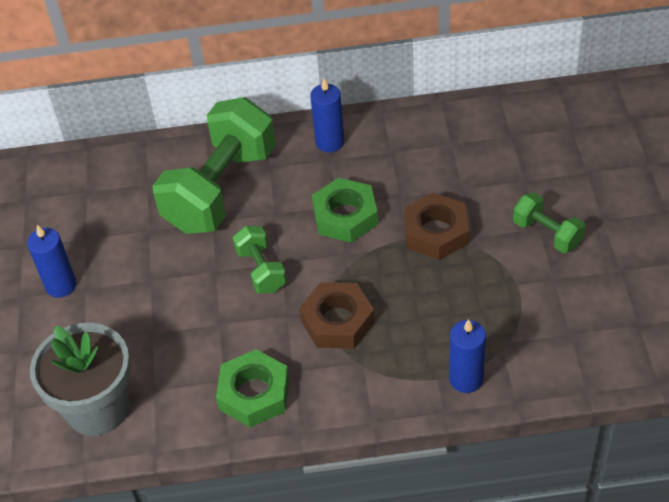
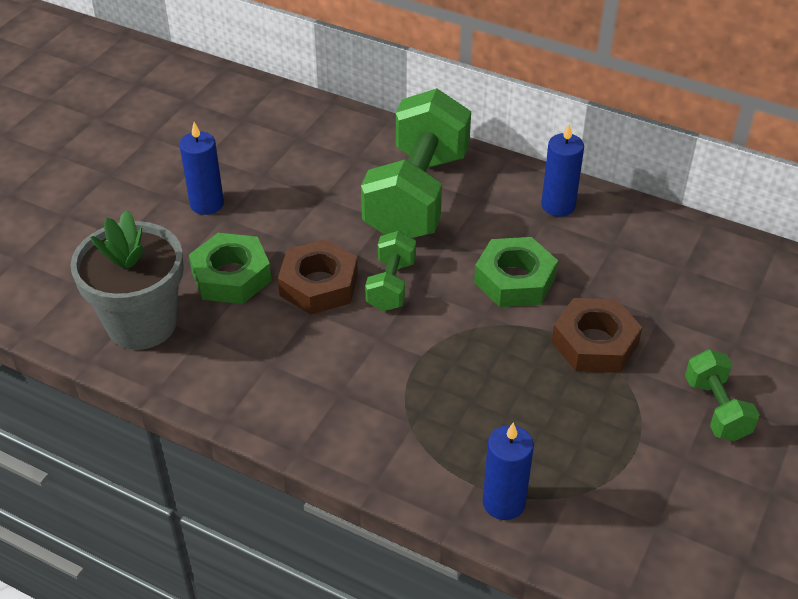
camera: 30 degrees right, 5 degrees down
(221, 189) = (417, 196): green dumbbell -> green dumbbell turned 45 degrees counterclockwise
(254, 394) = (286, 392): green nut -> green nut (231, 276)
(337, 321) = (422, 372): brown nut -> brown nut (319, 285)

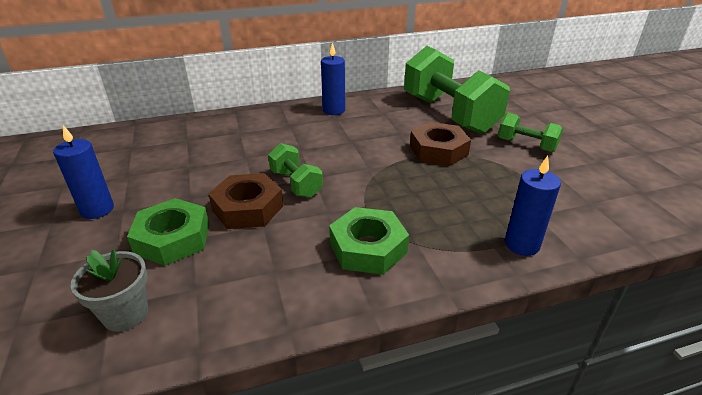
camera: 45 degrees left, 10 degrees down
(142, 323) = (125, 314): grey flower pot -> grey flower pot, size x0.57
(417, 196) = (251, 139): green dumbbell -> green dumbbell (449, 114)
(515, 280) = (360, 147): green nut -> green nut (368, 247)

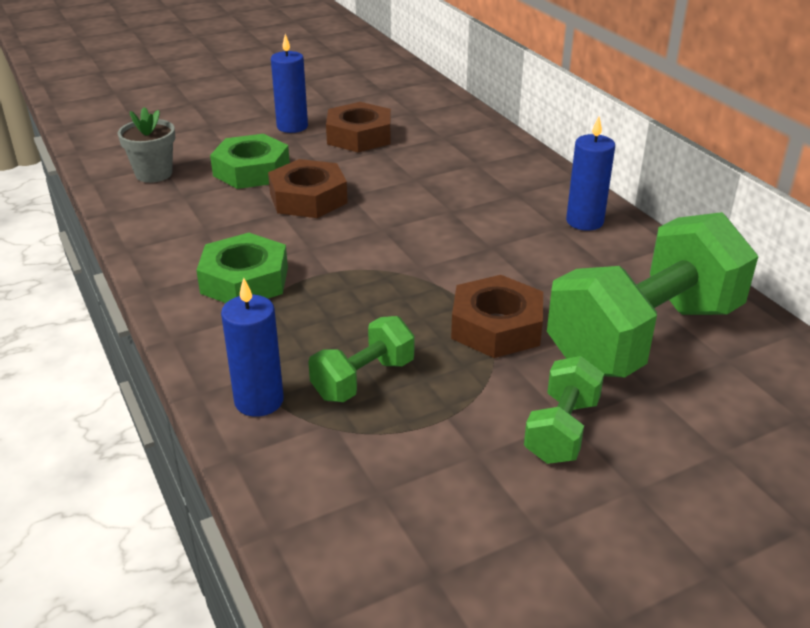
camera: 80 degrees right, 0 degrees up
(152, 175) = (359, 136): none -> brown nut
(296, 184) = (364, 219): green dumbbell -> green dumbbell (363, 379)

